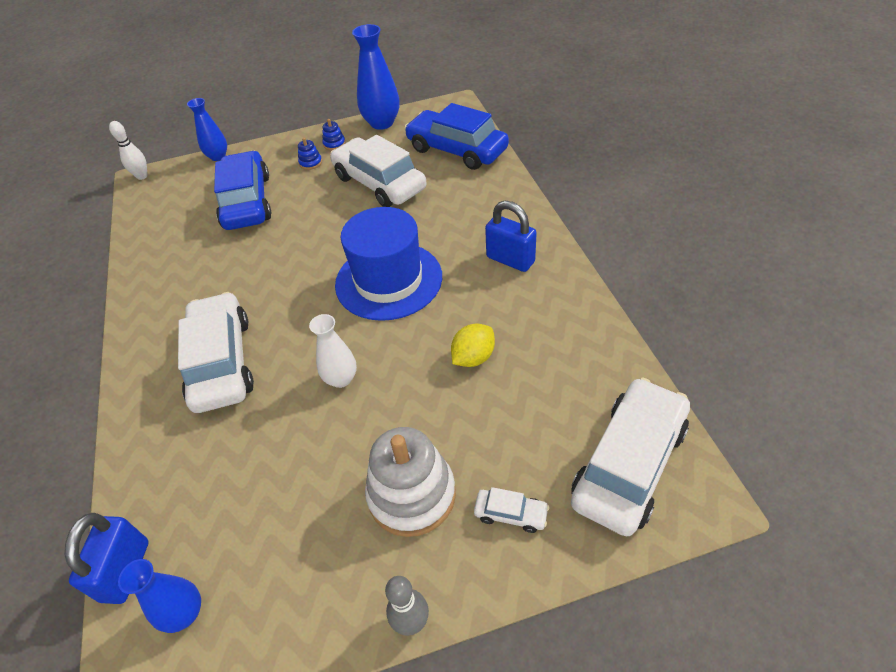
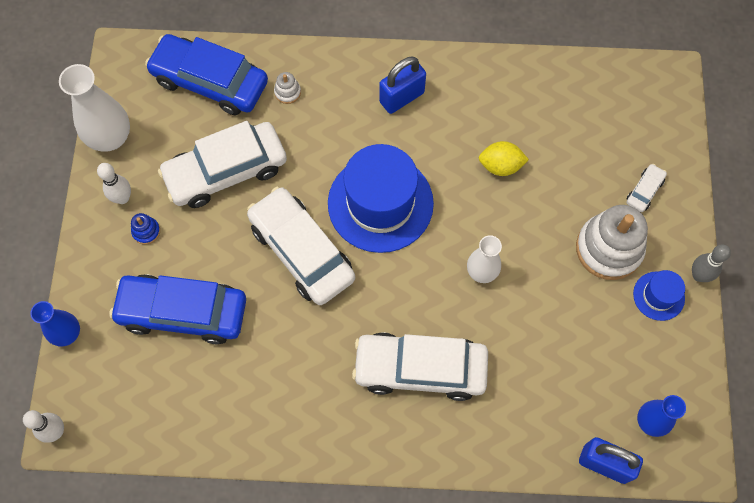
camera: 75 degrees left, 20 degrees up
(334, 144) = (122, 198): blue stacking toy -> white bowling pin
(364, 574) = (658, 296): none -> blue hat
(382, 123) = (110, 138): blue vase -> white vase
(457, 150) = (210, 82): blue car -> blue car turned 60 degrees clockwise
(472, 191) = (287, 92): none -> white stacking toy
(473, 357) = (500, 166): yellow lemon -> yellow lemon turned 60 degrees counterclockwise
(629, 464) = (632, 104): white car -> white car (302, 251)

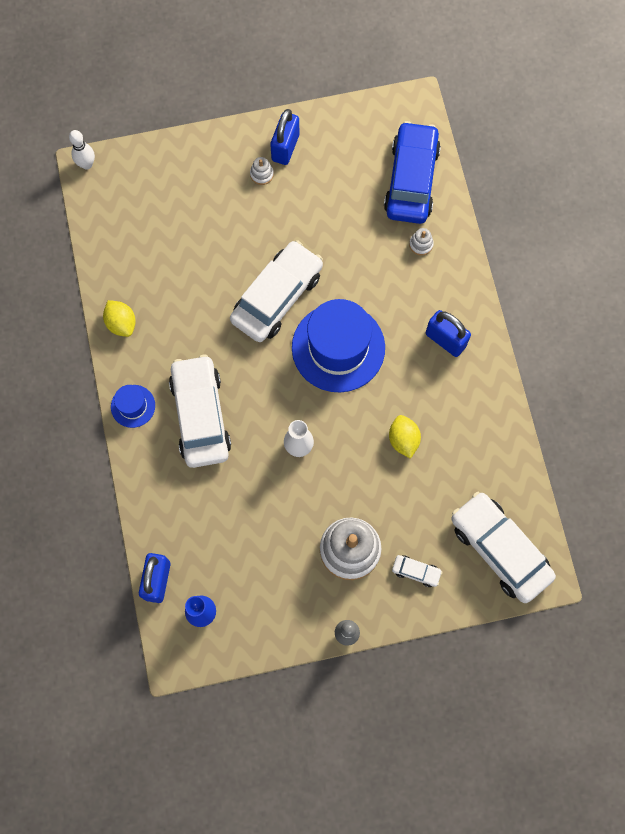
camera: 75 degrees right, 5 degrees up
(67, 333) = (163, 146): blue vase -> none
(110, 138) = (335, 120): white vase -> none
(122, 198) = (285, 147): white bowling pin -> blue padlock
(146, 231) = (261, 174): blue stacking toy -> white stacking toy
(183, 312) = (201, 223): blue car -> none
(226, 171) = (332, 217): white car -> white car (500, 549)
(280, 435) = (121, 323): none -> yellow lemon
(658, 296) = (317, 601): blue hat -> blue hat (133, 406)

